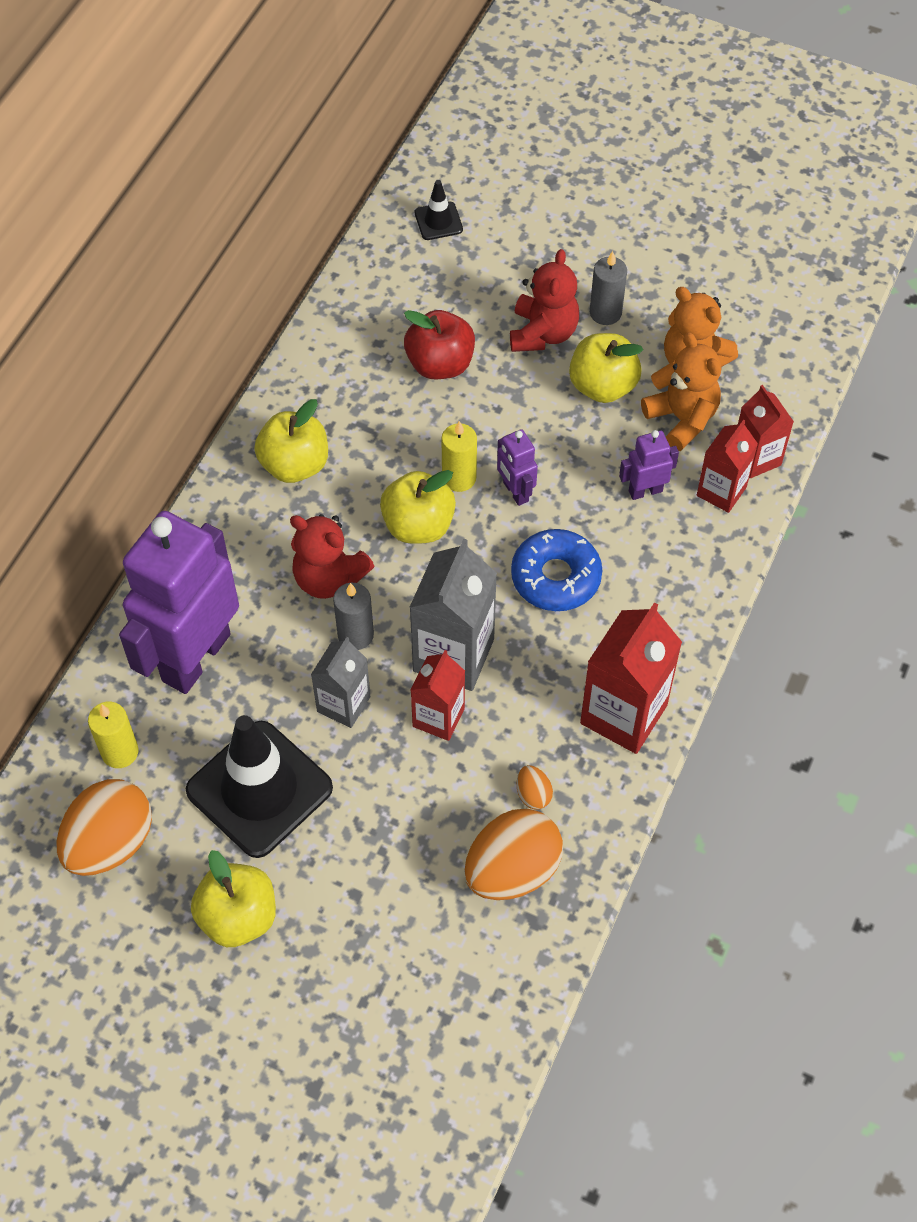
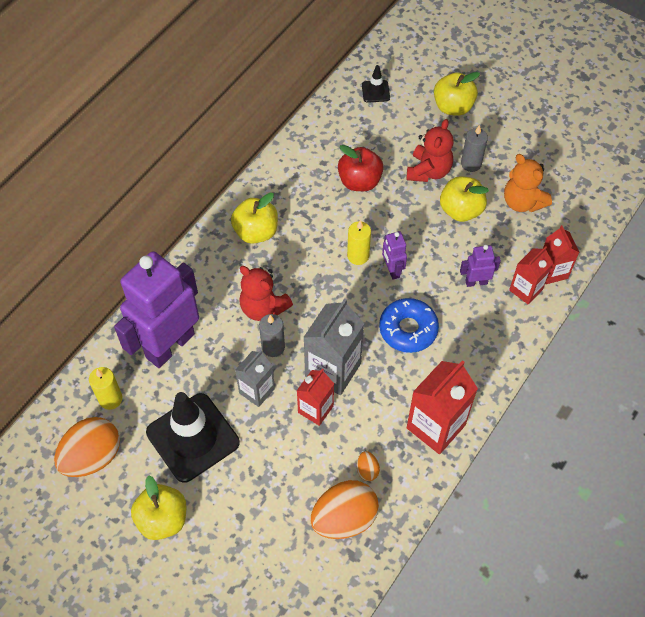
camera: 10 degrees right, 0 degrees up
(418, 525) = (326, 282): yellow apple -> yellow apple (453, 107)
(682, 418) = (508, 239): orange teddy bear -> none

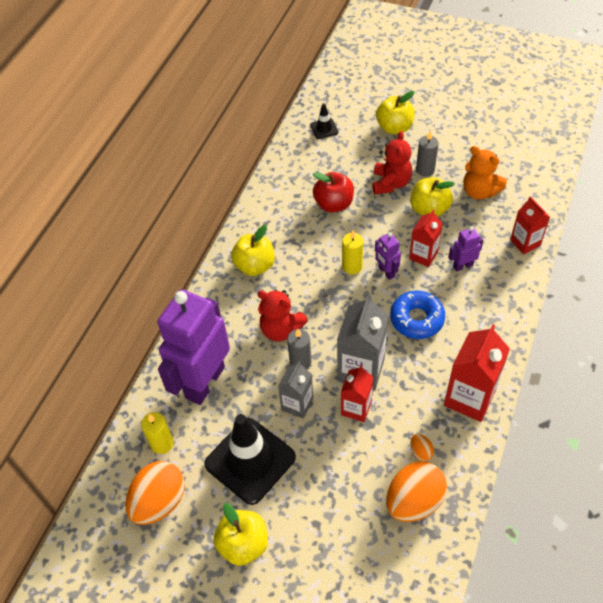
camera: 10 degrees left, 5 degrees down
(525, 290) = (507, 263): red carton -> red carton (423, 255)

